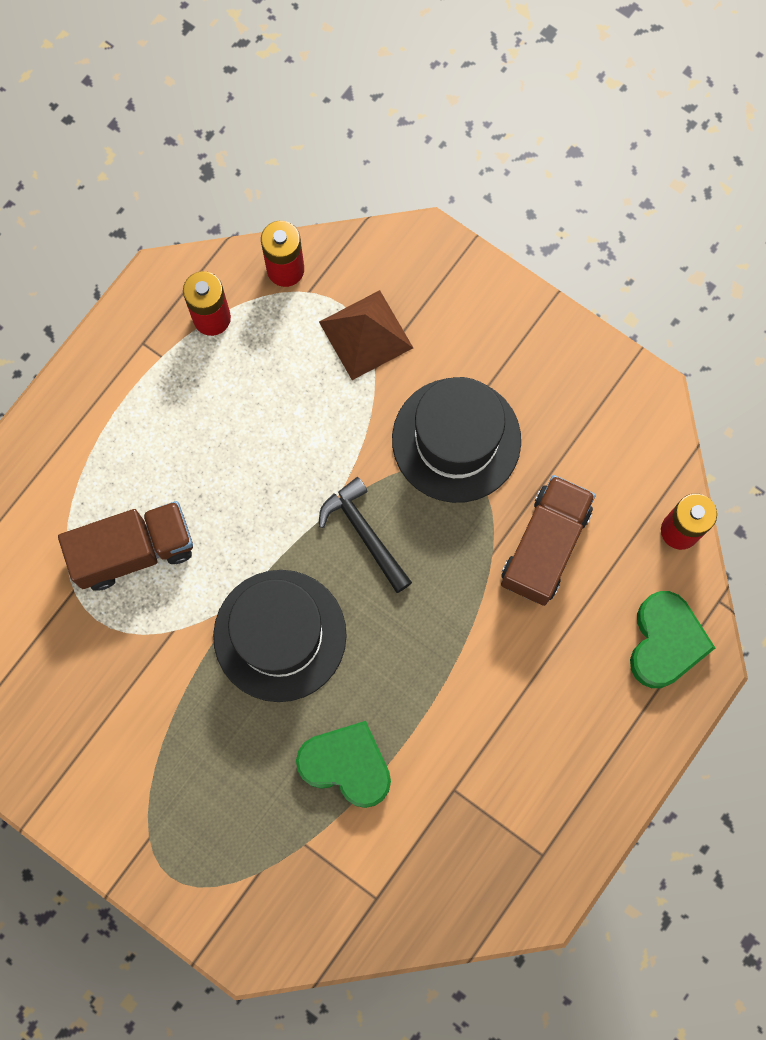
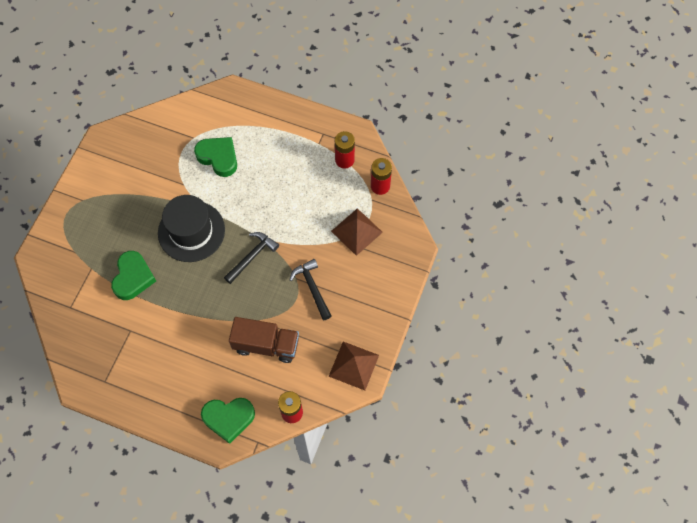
camera: 75 degrees right, 10 degrees down
(134, 551) = (218, 157): brown truck -> green heart
(456, 440) = (312, 288): black hat -> black hammer
(619, 405) = (353, 365): none -> brown pyramid

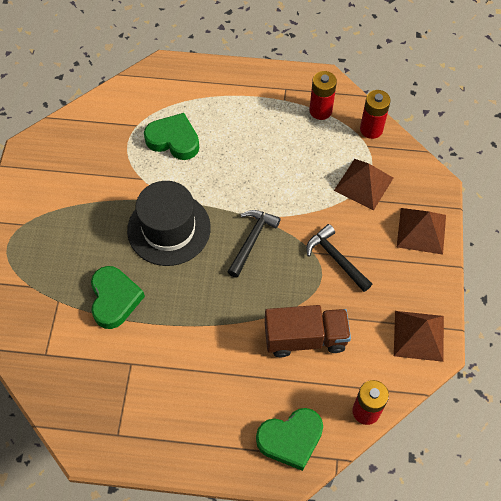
camera: 15 degrees left, 5 degrees down
(388, 282) = (421, 230): none -> brown pyramid

